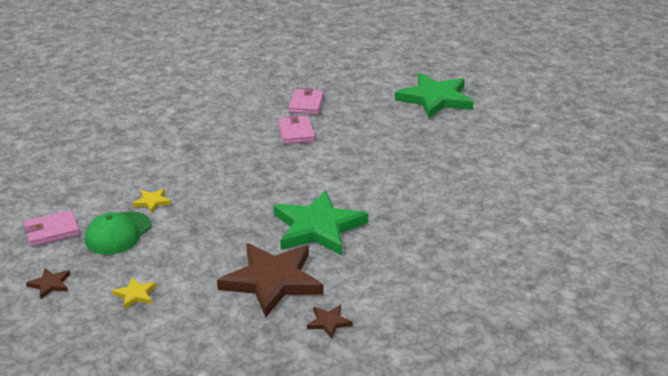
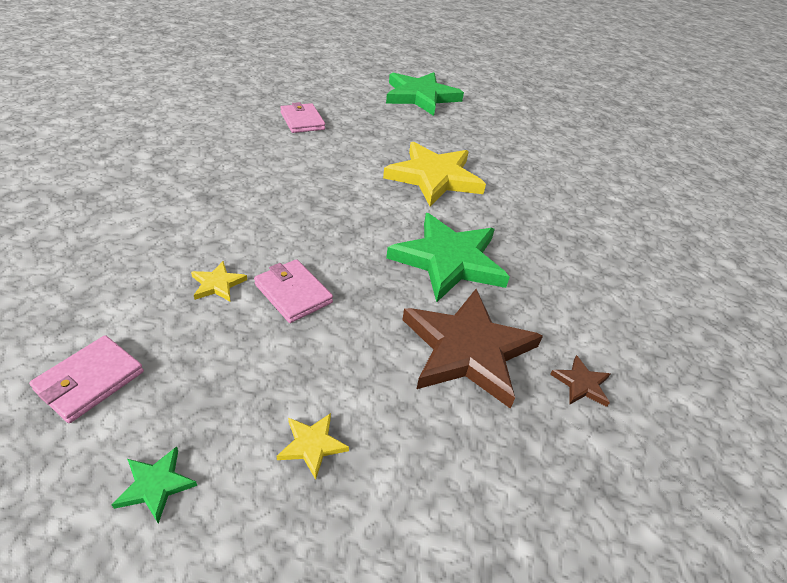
camera: 35 degrees left, 10 degrees up
(50, 284) = (156, 485): brown star -> green star
(118, 233) = (205, 349): green cap -> none
(296, 132) = (320, 153): pink wallet -> pink wallet (293, 293)
(371, 168) = (434, 177): none -> yellow star

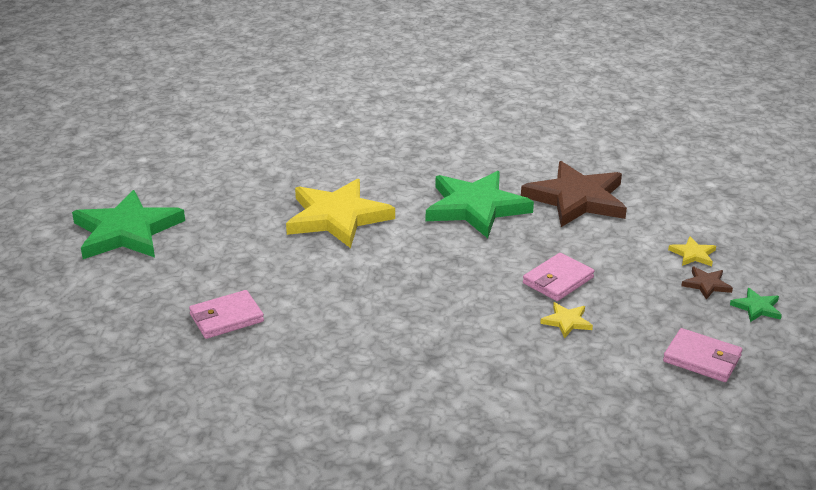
camera: 90 degrees left, 10 degrees down
(581, 384) = (584, 158): brown star -> brown star (706, 284)

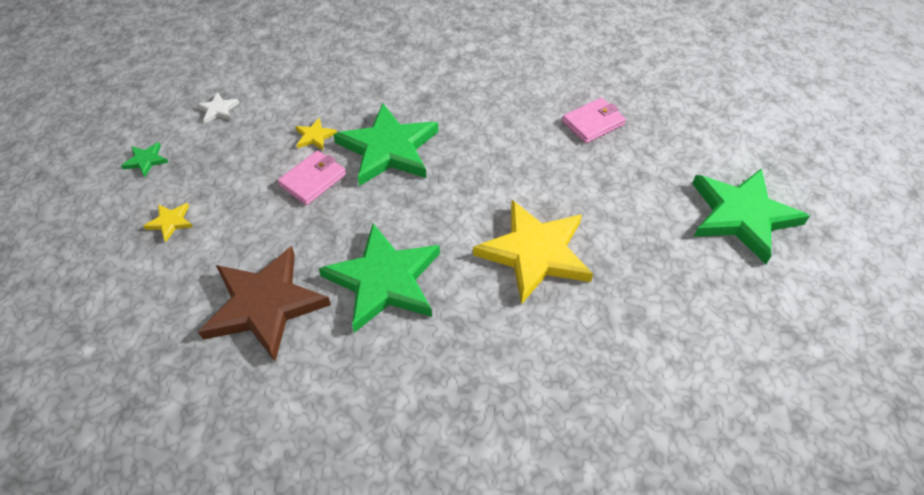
camera: 175 degrees right, 20 degrees up
(476, 304) = (388, 149): none -> green star
(702, 359) = (218, 110): pink wallet -> white star
(706, 284) = (177, 184): brown star -> none

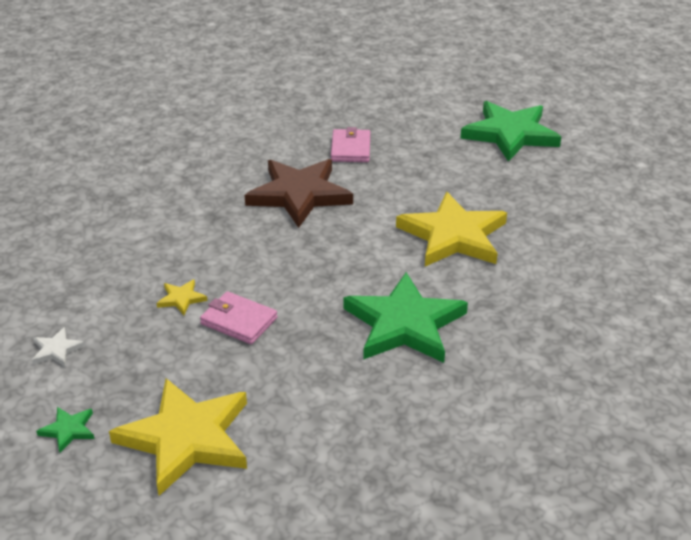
camera: 55 degrees left, 15 degrees down
(170, 222) = (186, 438): yellow star -> yellow star, size x2.43
(264, 305) = (362, 406): brown star -> brown star (299, 195)
(313, 180) = (239, 321): pink wallet -> pink wallet turned 45 degrees counterclockwise
(388, 149) = (253, 261): green star -> none

